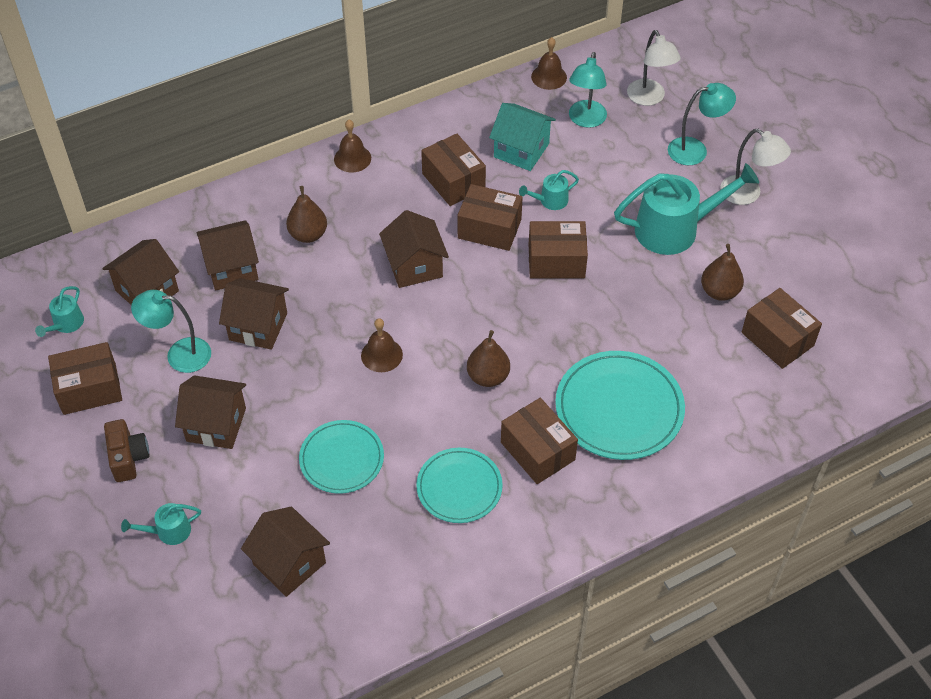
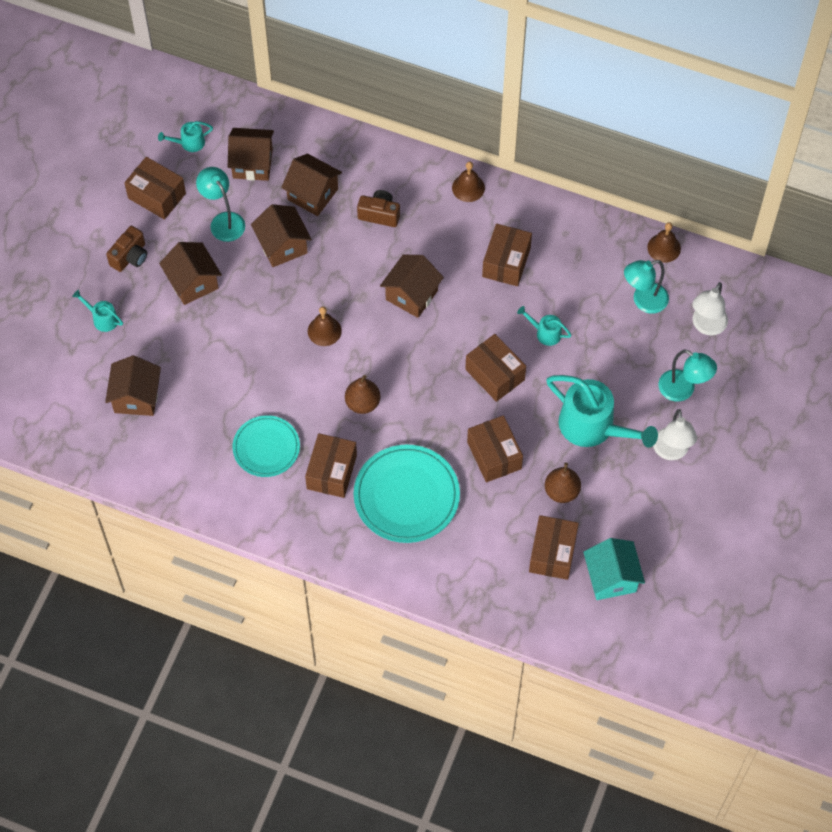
camera: 50 degrees right, 10 degrees up
(308, 235) = (379, 214): brown pear -> brown camera
(341, 459) = (229, 369): turquoise plate -> none
(489, 229) = (485, 314): brown box -> brown box (494, 455)
(521, 150) = (575, 282): turquoise house -> turquoise house (611, 578)

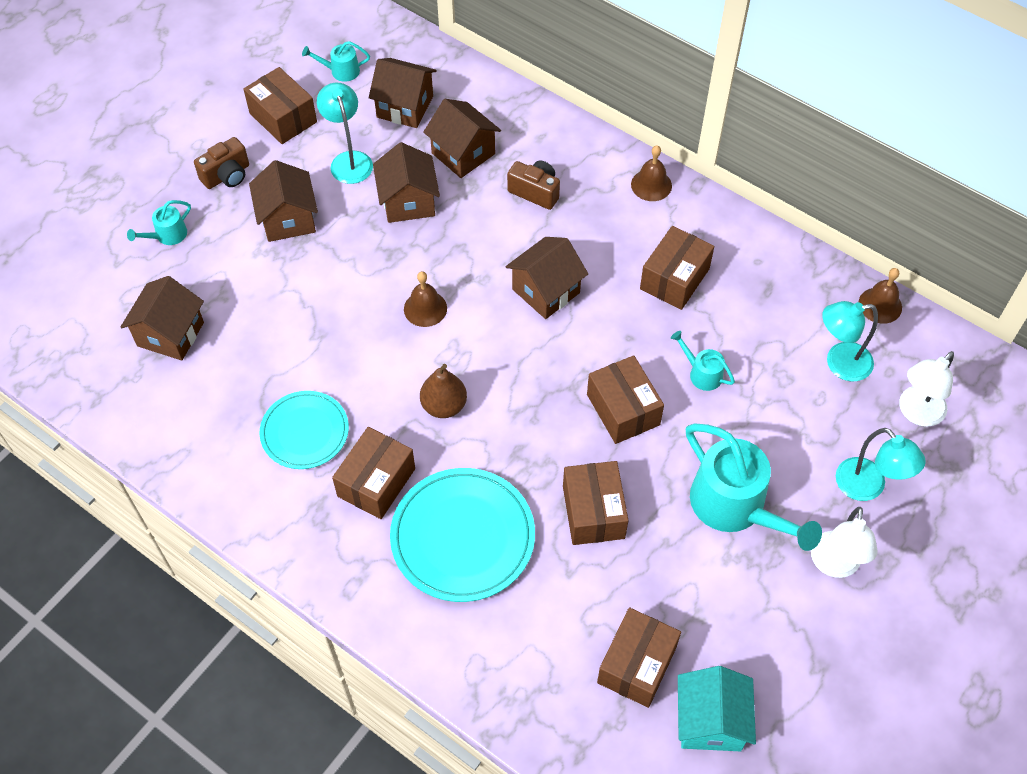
camera: 15 degrees right, 5 degrees down
(102, 318) = (167, 235): turquoise watering can -> turquoise watering can turned 90 degrees counterclockwise
(561, 491) = (671, 582): brown pear -> none

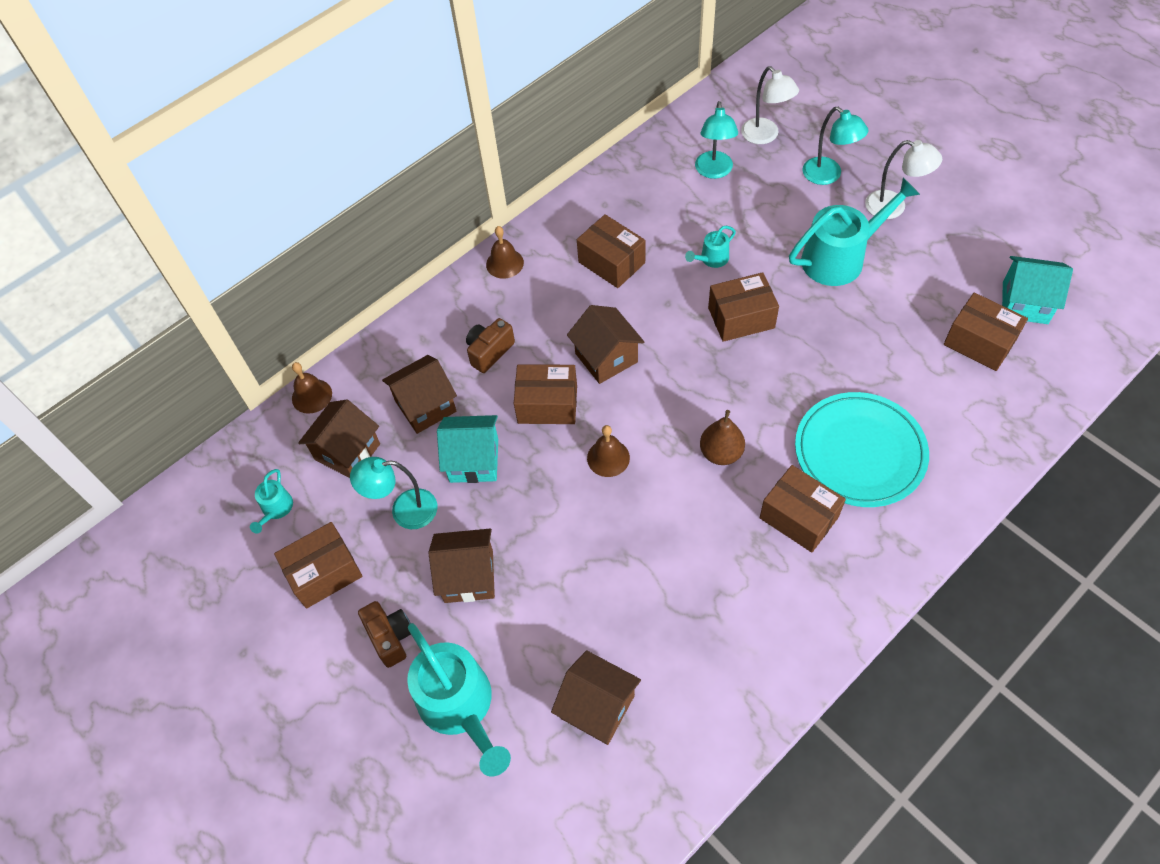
camera: 75 degrees left, 0 degrees up
(167, 235) = (460, 707): turquoise watering can -> turquoise watering can, size x2.16
(305, 432) = (737, 577): turquoise plate -> none
(408, 202) = (474, 460): brown house -> turquoise house
(593, 512) = (840, 352): brown box -> brown box (547, 404)
(868, 487) = (828, 176): turquoise lamp -> turquoise lamp turned 75 degrees clockwise
(880, 305) = (663, 137): brown bell -> brown bell (312, 396)

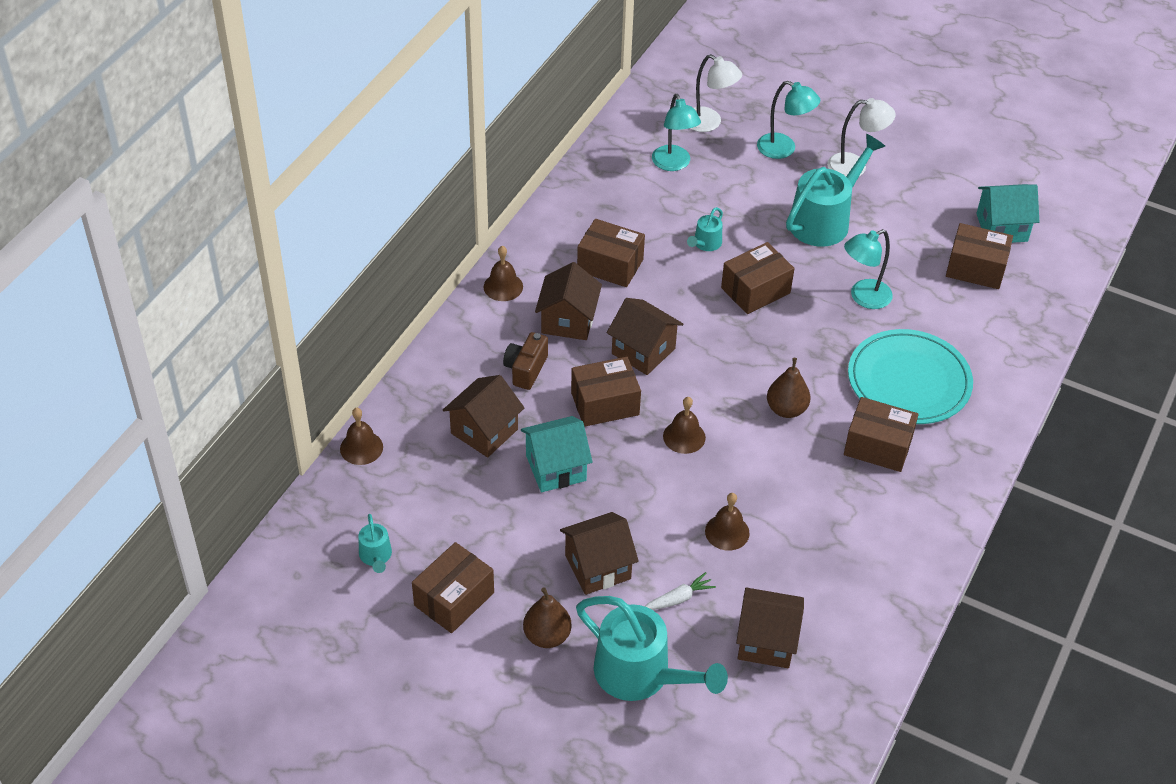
camera: 25 degrees left, 10 degrees down
(347, 452) = (424, 489): brown house -> brown house (568, 321)
(390, 637) = (547, 636): brown camera -> brown pear
(404, 511) = (508, 527): turquoise lamp -> turquoise lamp (863, 297)
(531, 633) = (679, 598): none -> white carrot
(608, 572) = (727, 532): none -> brown bell

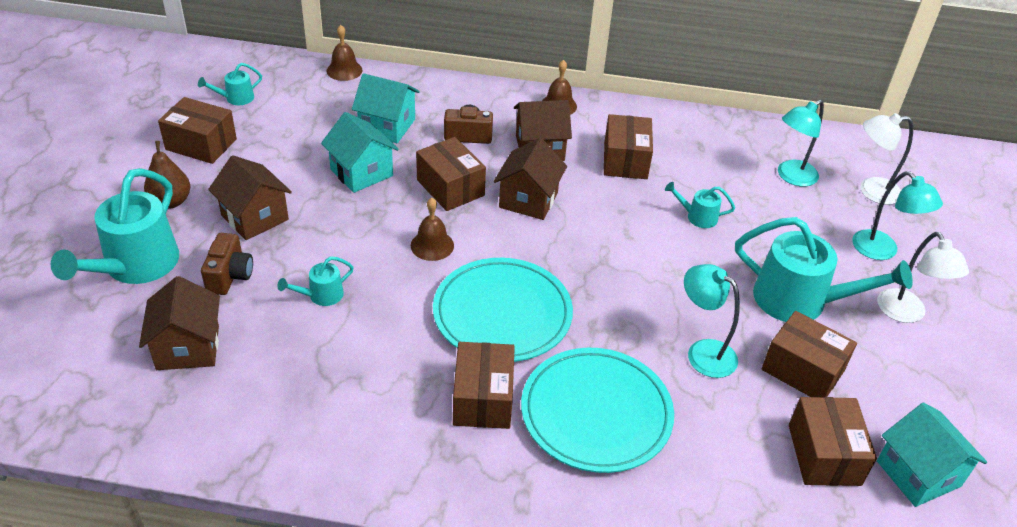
camera: 70 degrees right, 5 degrees down
(484, 431) = (387, 126): brown house -> turquoise house
(679, 598) = (230, 276): white carrot -> brown camera
(709, 123) = (871, 191): white lamp -> white lamp turned 75 degrees clockwise
(727, 532) = (321, 295): brown bell -> turquoise watering can
(755, 290) = (657, 263): brown box -> brown box (802, 370)
(784, 149) = (882, 251): turquoise lamp -> turquoise lamp turned 45 degrees counterclockwise
(786, 409) = (502, 314): brown pear -> turquoise plate

